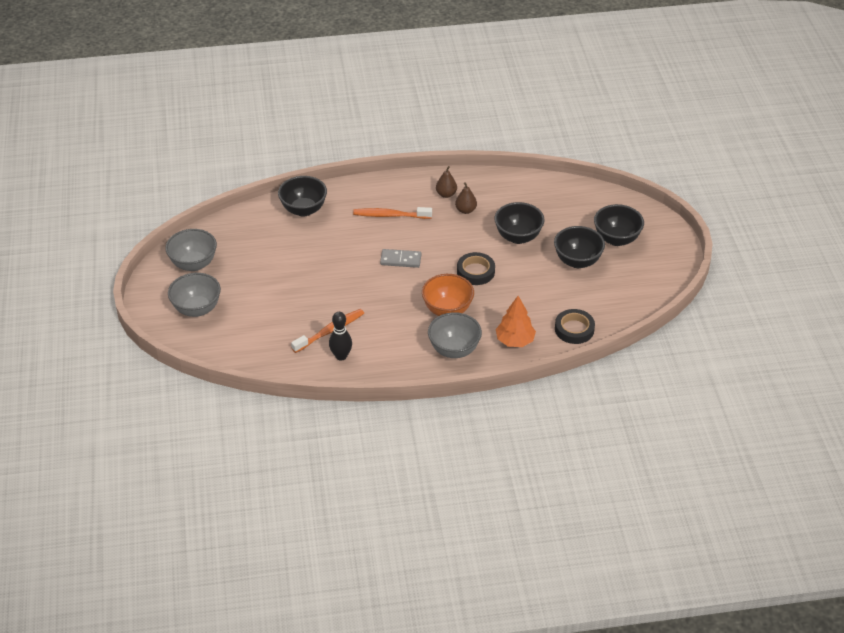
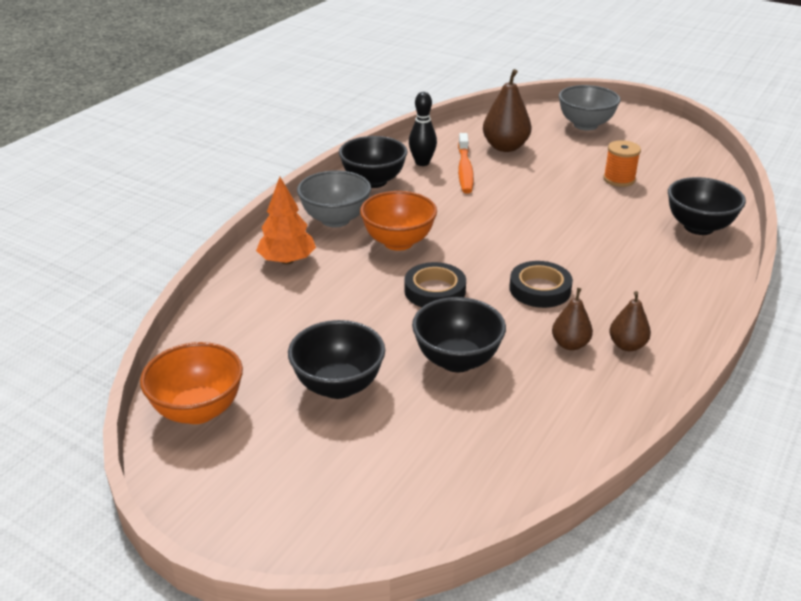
camera: 130 degrees right, 10 degrees down
(193, 264) = (659, 142): grey bowl -> none
(272, 260) = (619, 179): none -> orange spool
(275, 330) = (505, 147): none -> brown pear
(390, 215) = (624, 279): orange toothbrush -> none
(400, 260) = (525, 250): grey domino -> none
(574, 329) = (235, 310): black tape -> black tape (540, 289)
(616, 239) = (327, 459): black bowl -> black bowl (373, 181)
(642, 291) = (198, 410): none -> orange bowl

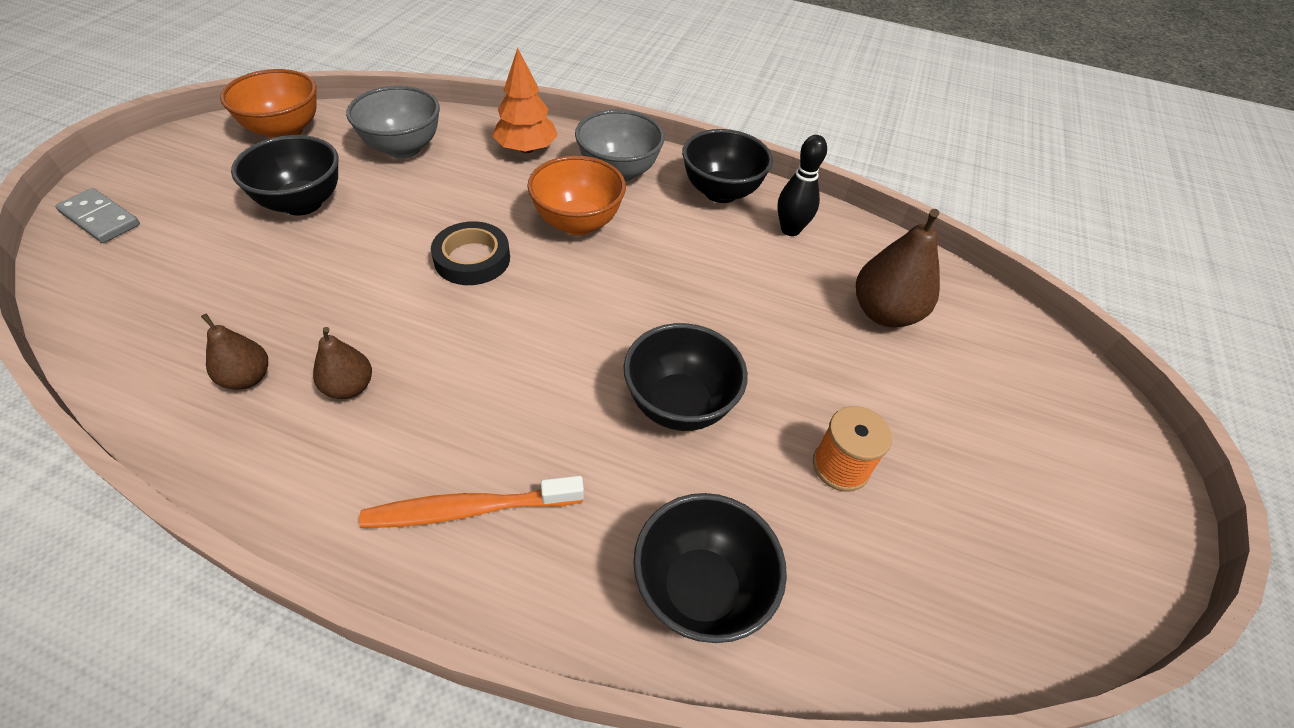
camera: 75 degrees right, 15 degrees up
(332, 530) = (100, 219): none -> grey domino
(457, 360) = (331, 284): black bowl -> black bowl (679, 405)
(464, 170) = (788, 271): orange toothbrush -> orange toothbrush (469, 509)
(540, 289) = (479, 356): black tape -> none
(585, 125) = (1036, 421): grey bowl -> grey bowl (403, 148)
(627, 345) = (339, 452): brown pear -> brown pear (247, 378)

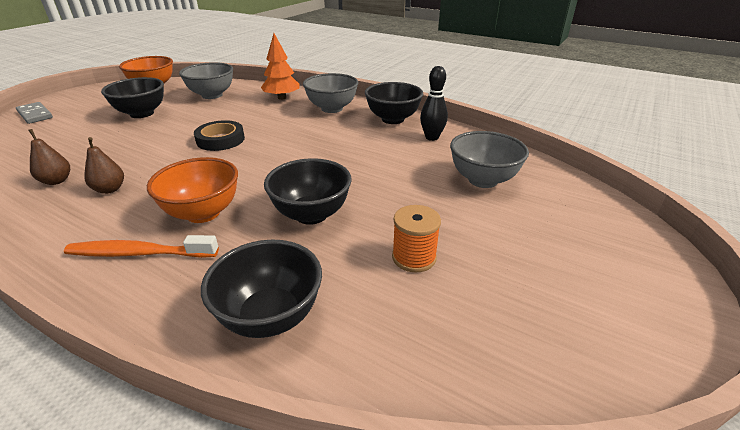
camera: 15 degrees right, 15 degrees down
(577, 223) = (294, 128): orange bowl -> orange bowl (203, 213)
(884, 313) = (483, 180): brown pear -> grey bowl

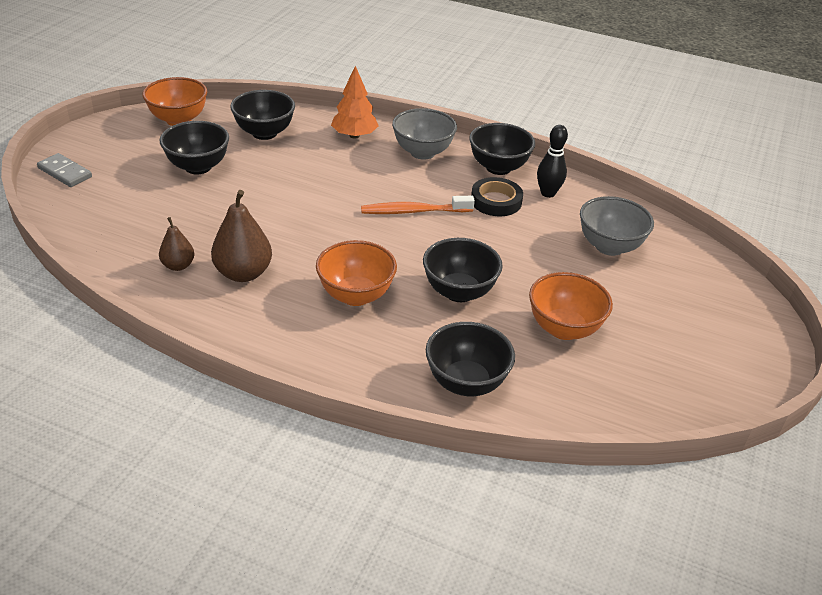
camera: 10 degrees left, 5 degrees up
(110, 189) = (243, 273): brown pear -> brown pear, size x1.71
(139, 253) = (323, 338): orange toothbrush -> orange toothbrush (414, 211)
(212, 95) = (264, 133): grey bowl -> black bowl
(220, 140) = (318, 204): black tape -> black tape (496, 201)
(414, 257) = (564, 329): orange spool -> orange bowl

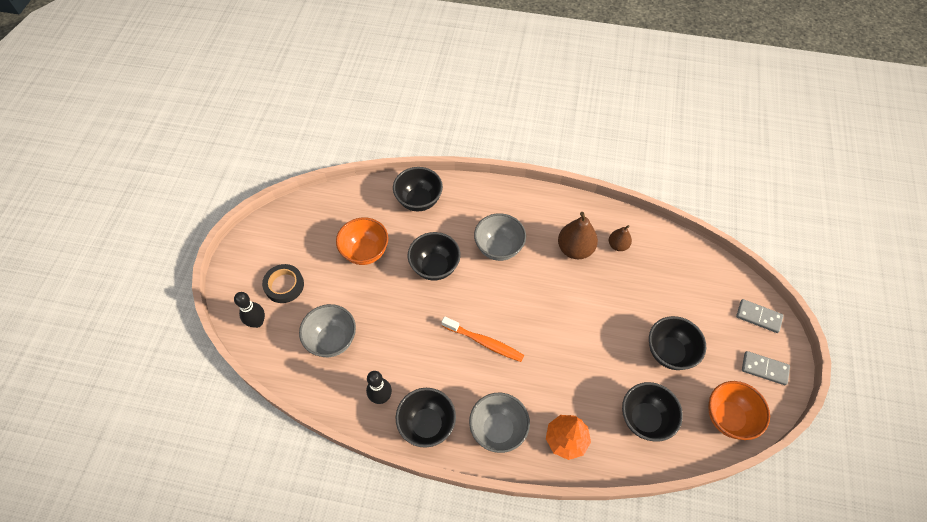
camera: 170 degrees right, 20 degrees up
(105, 139) = (764, 369): none -> grey domino
(356, 295) = (498, 248): orange bowl -> grey bowl
(414, 211) = (484, 342): orange toothbrush -> orange toothbrush turned 45 degrees clockwise
(496, 201) = (423, 373): black tape -> black tape (284, 285)
(715, 280) = (257, 322): none -> black bowling pin

